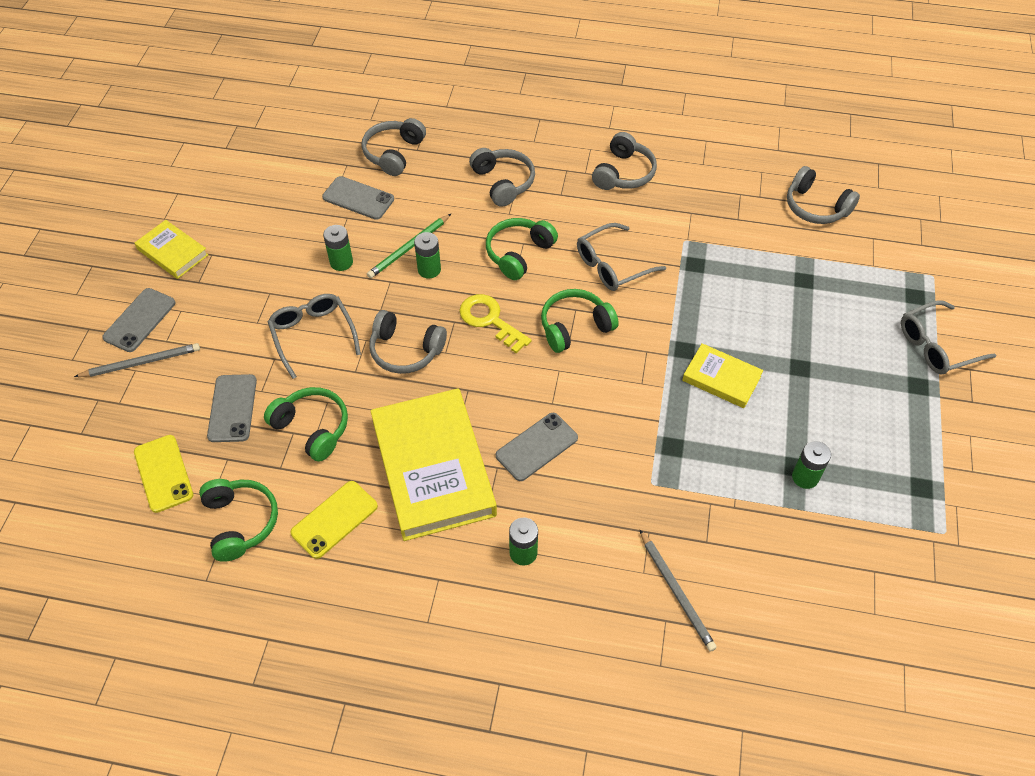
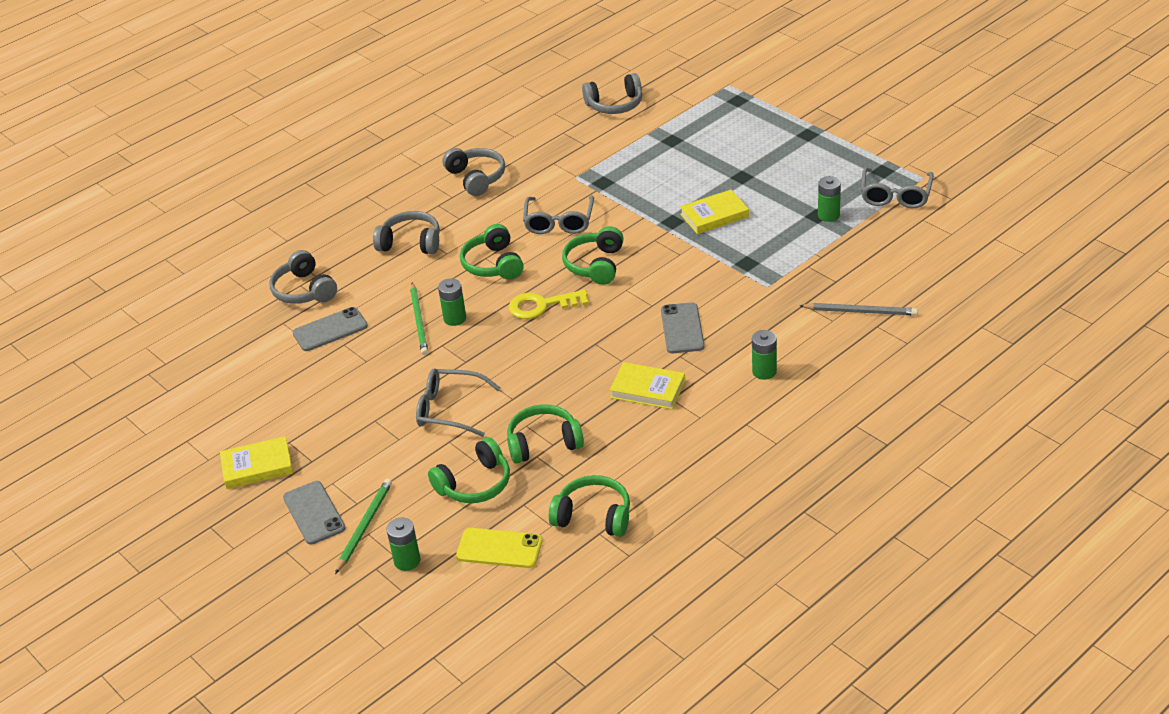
camera: 50 degrees left, 15 degrees down
(141, 362) = (364, 526): grey pencil -> green pencil
(232, 408) = (475, 484): grey phone -> green headphones
(334, 519) = (642, 461): yellow phone -> none
(341, 262) = (390, 365): green battery -> green battery (407, 561)
(405, 350) = (522, 362): grey headphones -> none
(433, 468) = (648, 389): yellow book -> yellow book, size x0.50
(936, 346) = (785, 111): grey glasses -> grey glasses (895, 195)

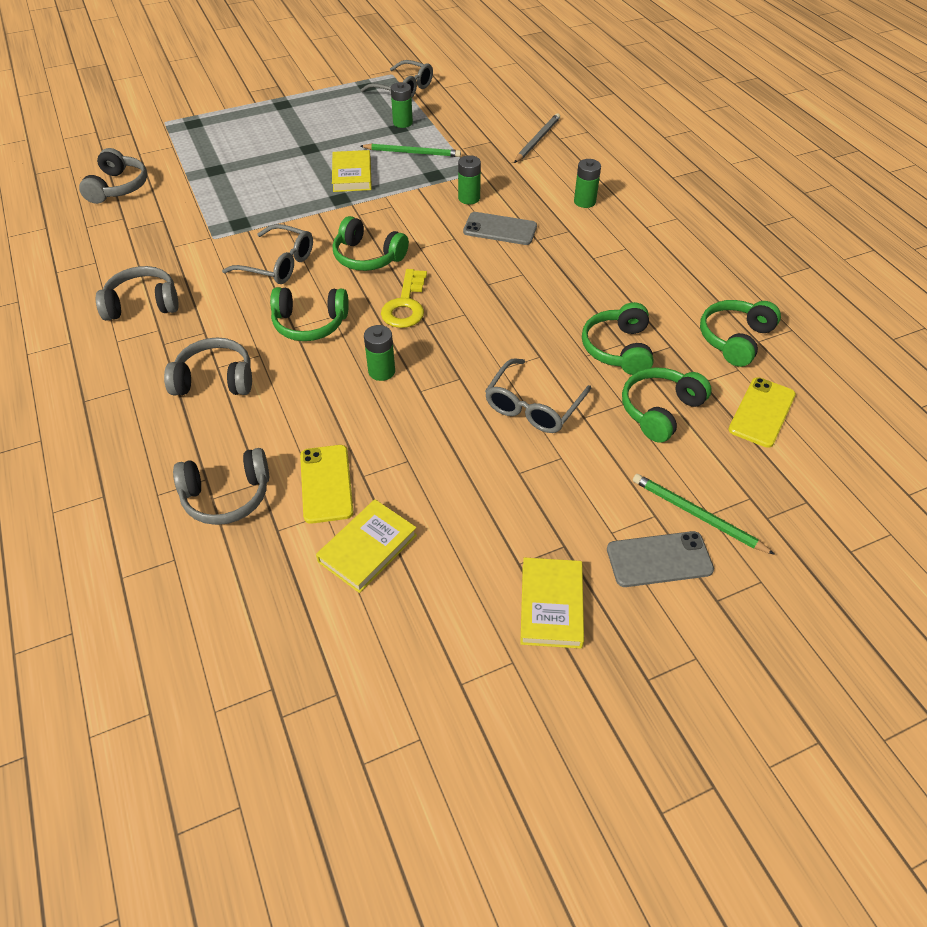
camera: 75 degrees left, 10 degrees up
(330, 330) = (326, 483): grey phone -> yellow phone
(407, 561) = (762, 488): green battery -> green battery (469, 198)
(411, 243) = (215, 379): grey headphones -> grey headphones turned 60 degrees clockwise
(419, 321) = (366, 401): green pencil -> green pencil (412, 153)
(475, 484) = (660, 410): green headphones -> green headphones turned 120 degrees counterclockwise
(648, 389) = (573, 268): yellow book -> yellow book (367, 548)

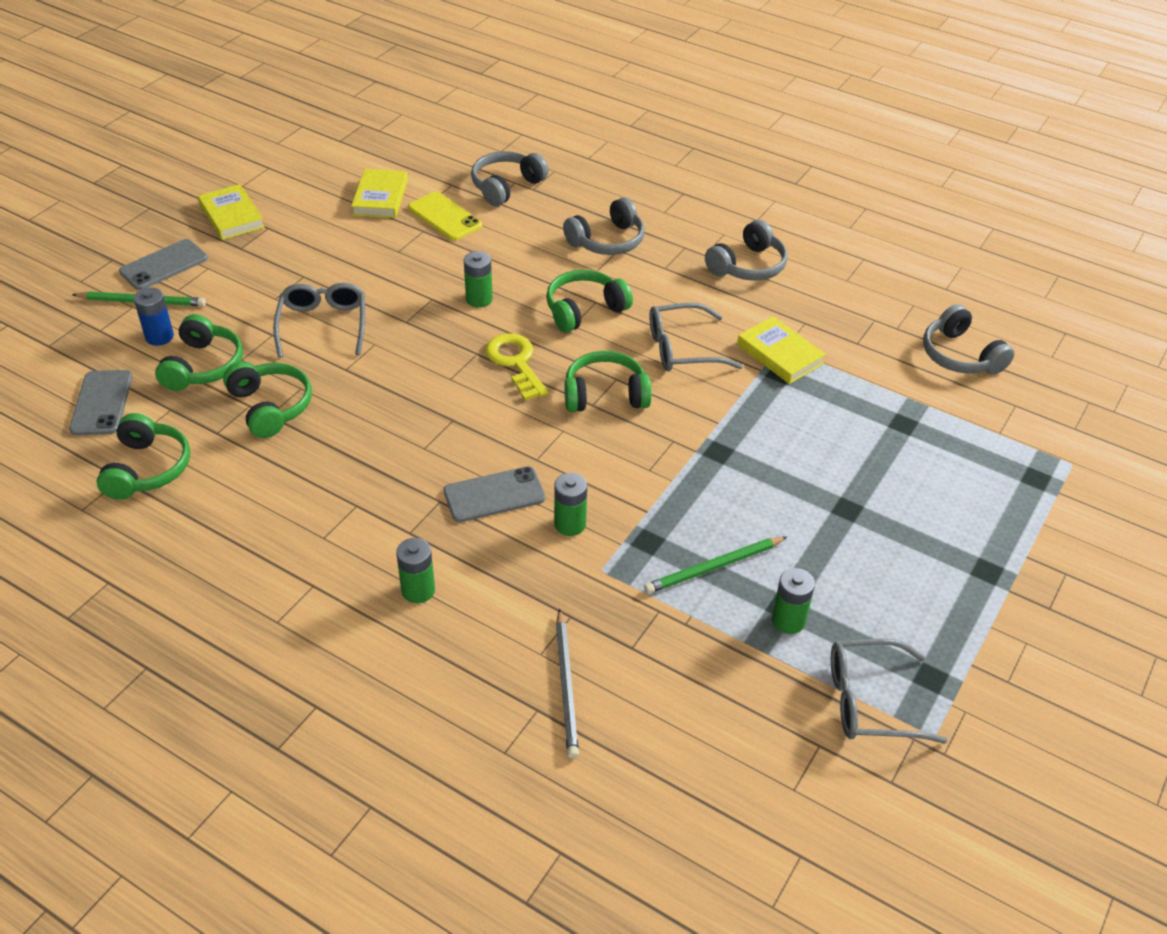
camera: 145 degrees right, 5 degrees down
(352, 175) = (745, 492): yellow book -> yellow book (780, 354)
(691, 461) = (159, 337): none -> blue battery
(762, 412) = (101, 403): yellow phone -> grey phone

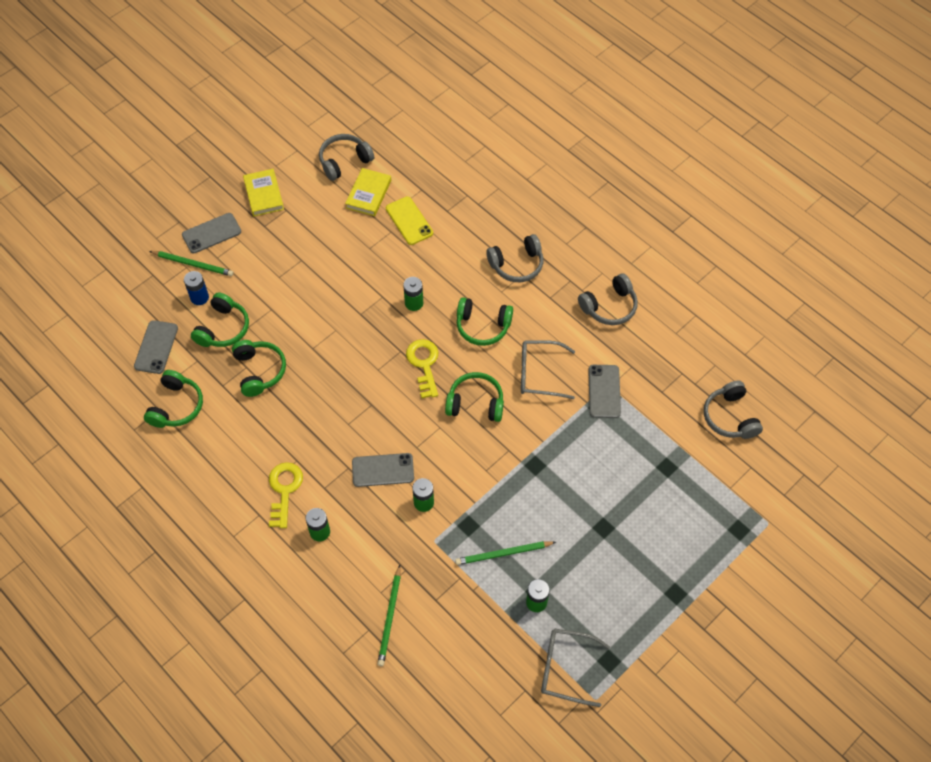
camera: 15 degrees right, 15 degrees up
(323, 325) = (305, 307): grey glasses -> none
(346, 546) = (284, 490): none -> yellow key
(506, 186) = (460, 198): grey headphones -> grey headphones (344, 161)
(566, 686) = (390, 617): grey pencil -> green pencil
(584, 310) = (482, 326): green headphones -> green headphones turned 150 degrees counterclockwise
(780, 354) = (604, 391): yellow book -> grey phone

